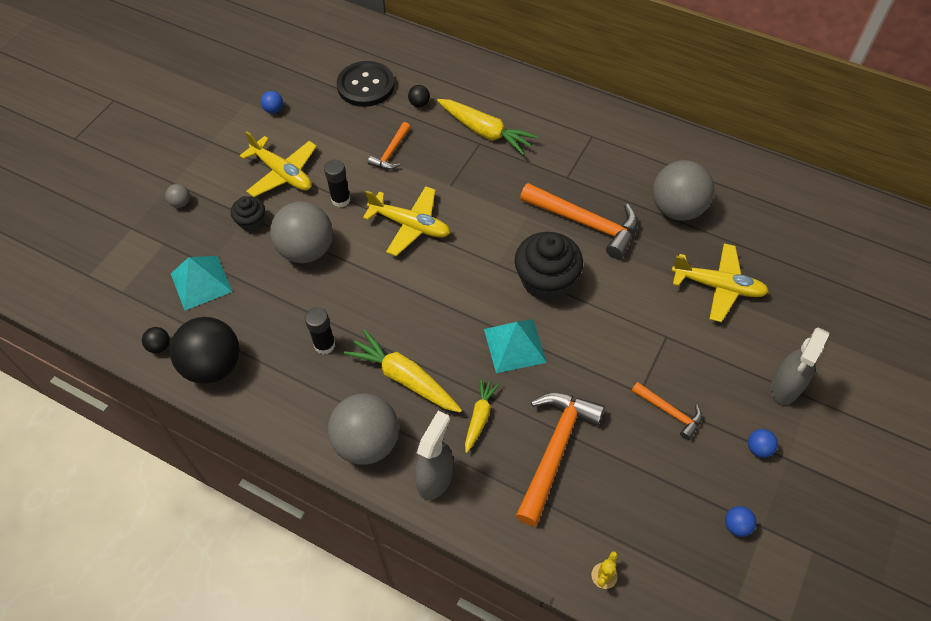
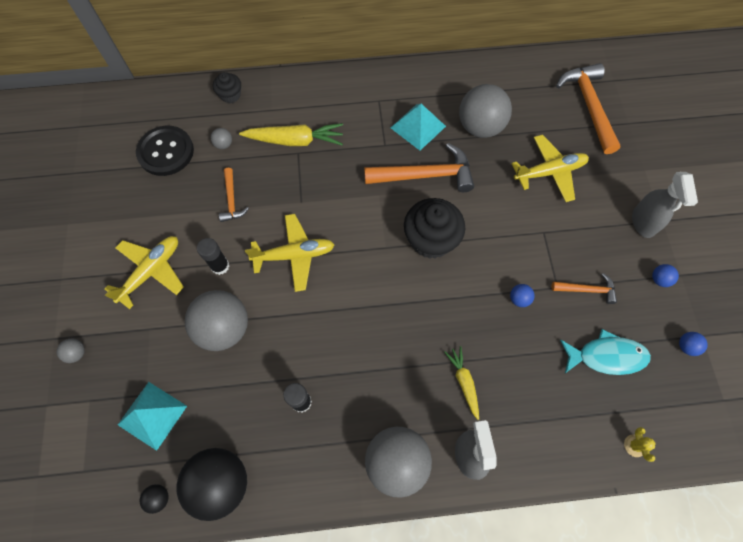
camera: 35 degrees left, 10 degrees up
(251, 222) = (156, 332): black cupcake -> black cupcake (230, 95)
(274, 110) = (99, 217): blue ball -> blue ball (519, 299)
(282, 173) = (151, 271): yellow plane -> yellow plane turned 60 degrees counterclockwise
(404, 378) = (385, 388): yellow carrot -> none
(419, 104) = (224, 144): black ball -> grey ball
(515, 345) = (446, 307): turquoise pyramid -> turquoise pyramid (418, 127)
(555, 450) = (534, 372): orange hammer -> orange hammer (588, 106)
(641, 481) = (606, 356): none -> turquoise fish

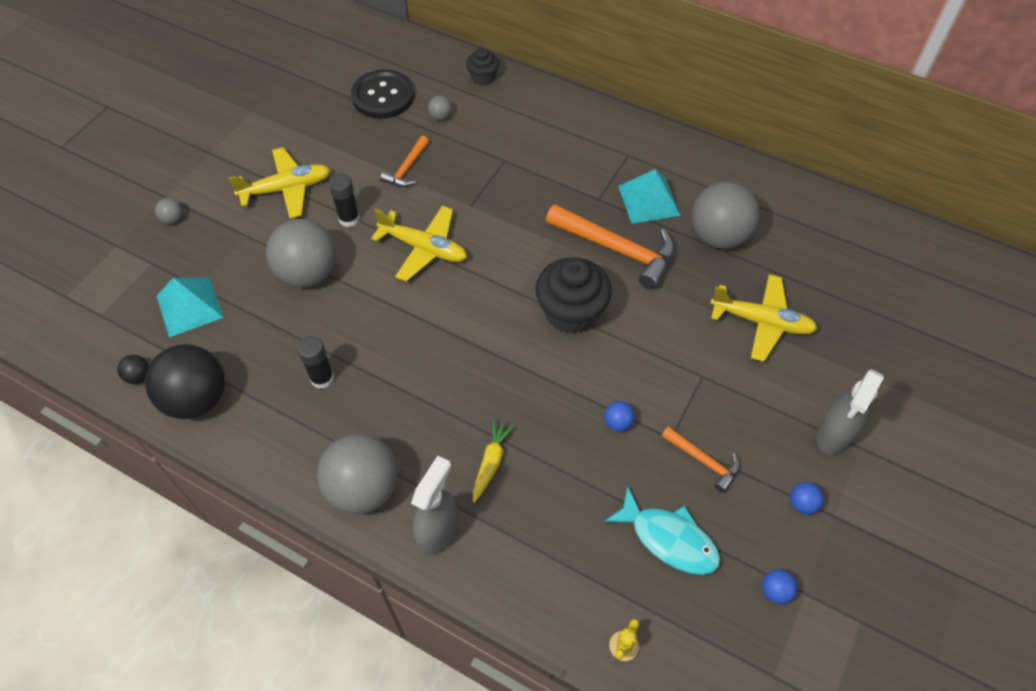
camera: 35 degrees right, 10 degrees down
(295, 140) = (511, 148): yellow carrot -> none
(588, 106) = (869, 282): orange hammer -> none

